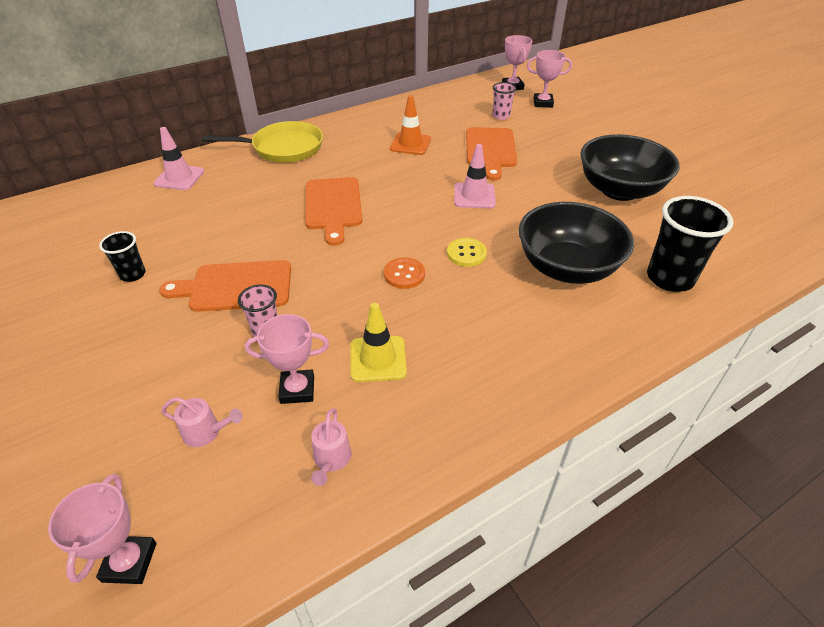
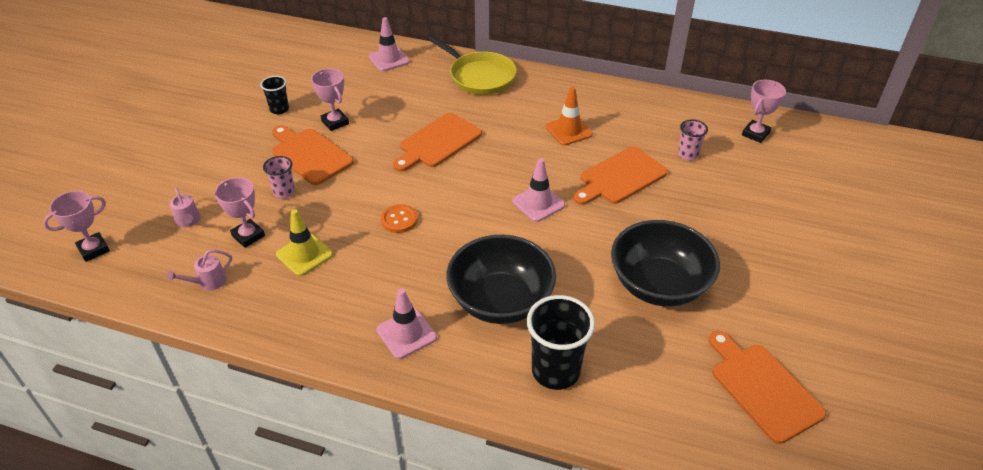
camera: 50 degrees right, 0 degrees up
(466, 253) = (457, 237): yellow button -> none
(543, 103) = (752, 167): pink trophy -> pink trophy (335, 122)
(556, 340) = (406, 334): none -> pink traffic cone
(751, 201) = (762, 388): none -> orange cutting board

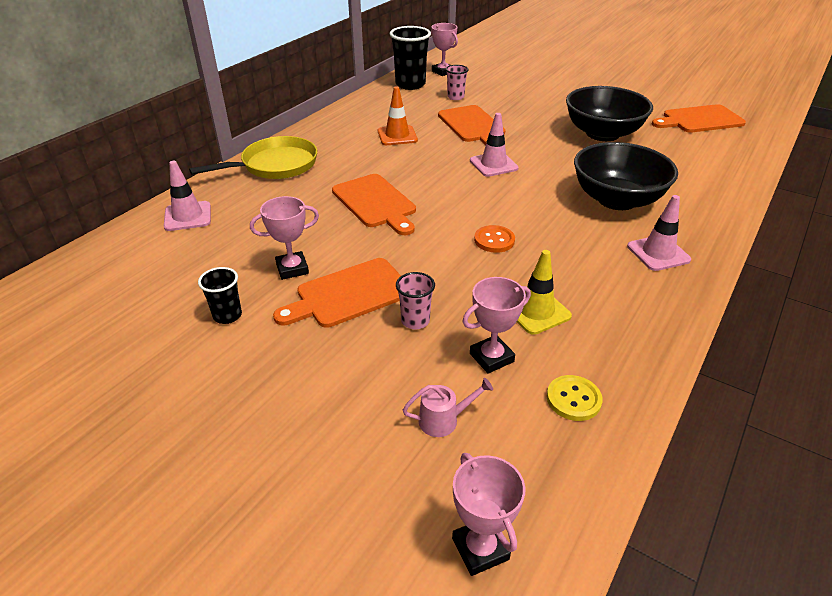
camera: 75 degrees left, 5 degrees down
(208, 282) = (573, 399): pink watering can -> yellow button
(555, 371) = (695, 187): black cup -> black cup (410, 84)

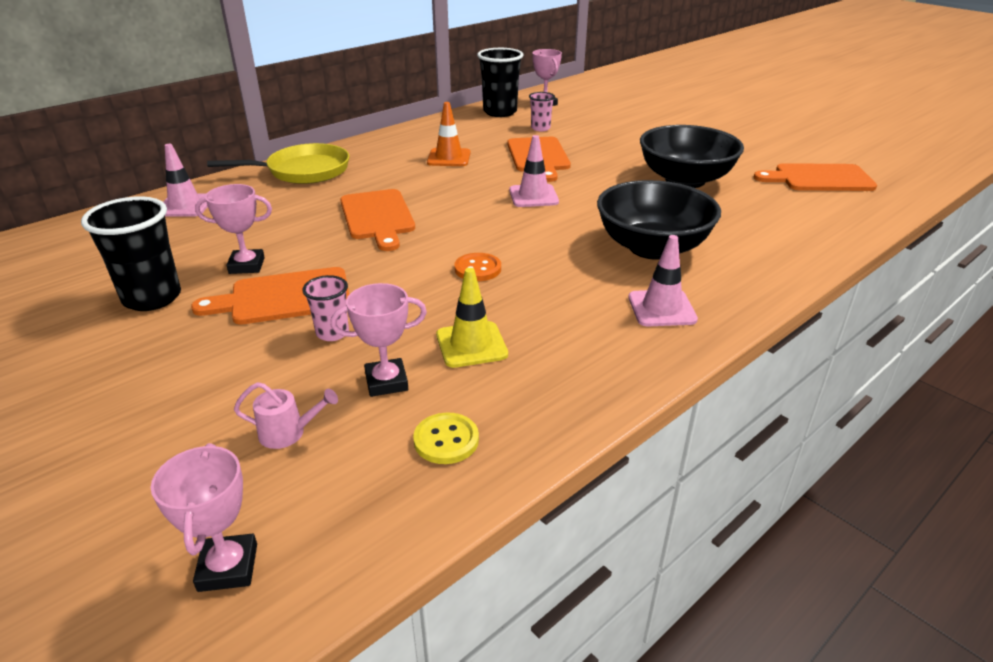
camera: 15 degrees right, 5 degrees down
(227, 315) = (152, 298): black cup -> black cup, size x1.84

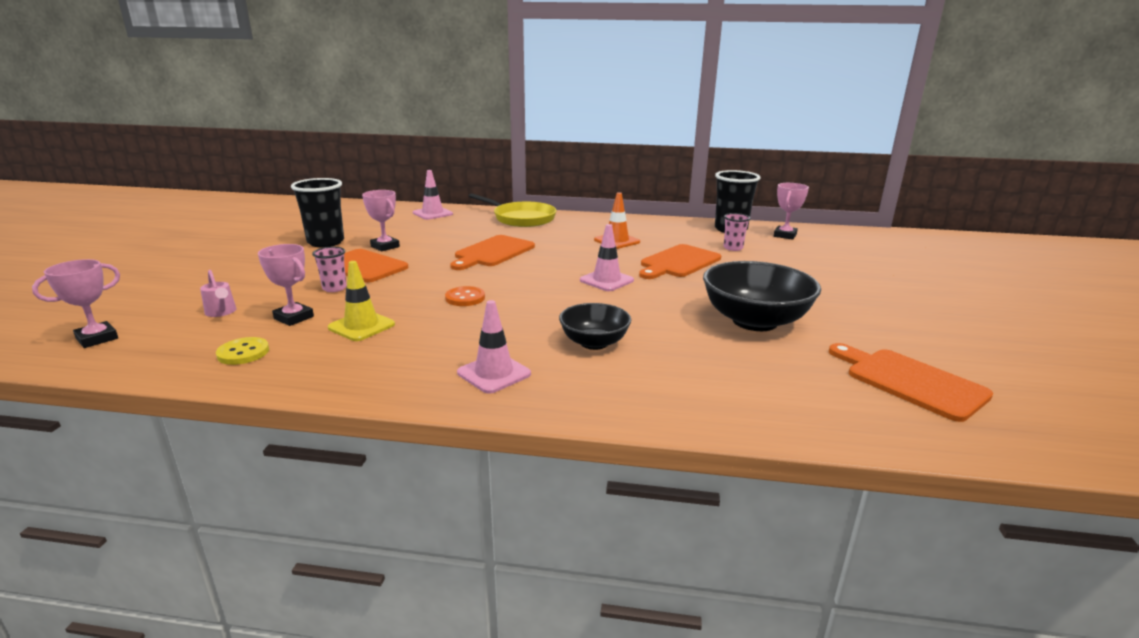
camera: 50 degrees right, 10 degrees down
(652, 248) = (594, 343): black bowl -> black bowl, size x0.59

